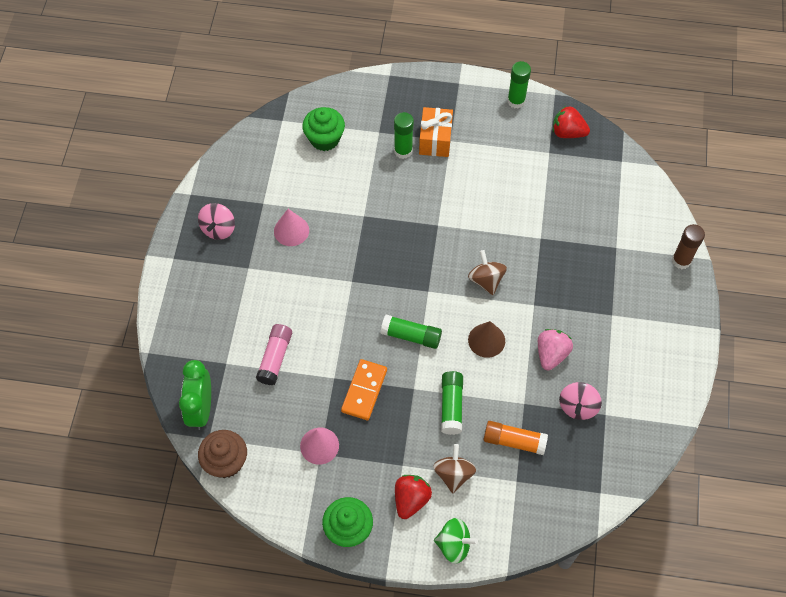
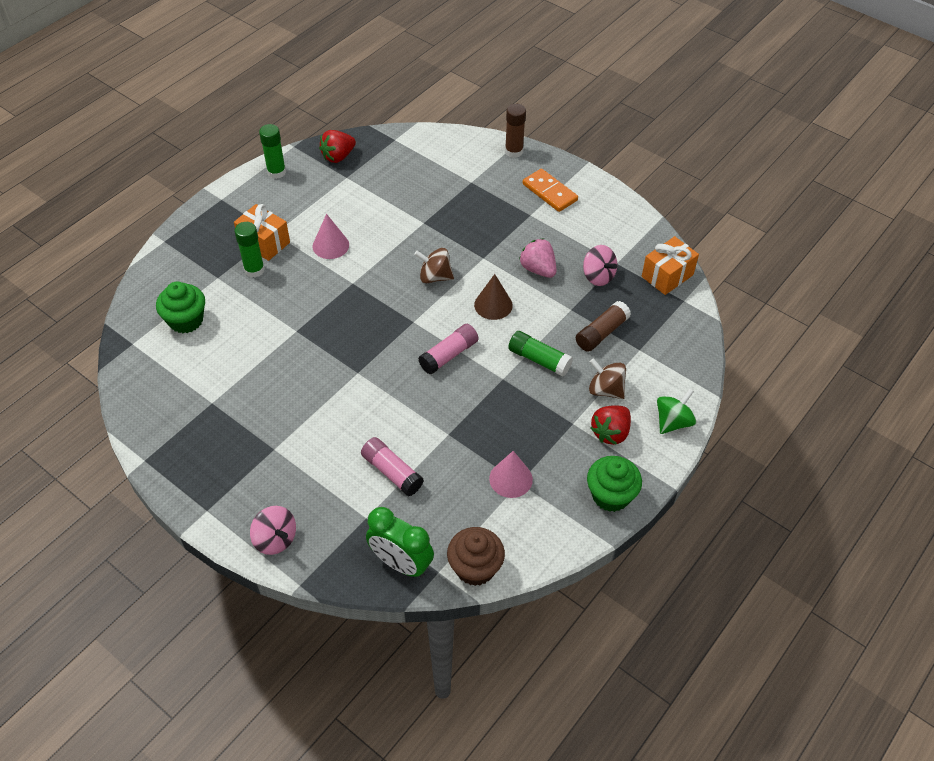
camera: 60 degrees left, 10 degrees down
(218, 229) = (207, 454): pink spinning top -> pink spinning top (275, 539)
(291, 230) = (263, 394): pink cone -> pink cone (330, 245)
(364, 390) = (478, 416): orange domino -> orange domino (549, 192)
(411, 336) = (449, 355): green glue stick -> pink glue stick
(411, 499) = (610, 433): red strawberry -> red strawberry turned 105 degrees counterclockwise
(514, 441) = (601, 333): orange glue stick -> brown glue stick
(620, 465) = (667, 276): none -> orange gift

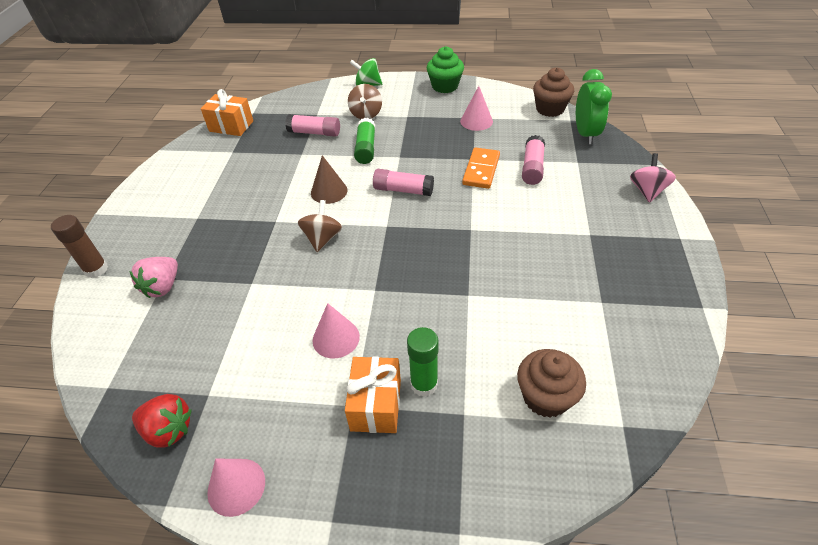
camera: 120 degrees left, 5 degrees down
(186, 320) = (545, 397): green cupcake -> brown cupcake
(276, 172) = (236, 486): green glue stick -> pink cone
(435, 277) = (322, 238): brown spinning top -> brown spinning top turned 150 degrees counterclockwise
(538, 269) = (268, 185): pink strawberry -> pink strawberry (163, 287)
(549, 192) = (156, 219): orange domino -> orange domino (481, 170)
(598, 276) = (254, 154): pink spinning top -> none
(601, 333) = (314, 133): brown glue stick -> pink glue stick
(610, 433) = (399, 101): red strawberry -> none

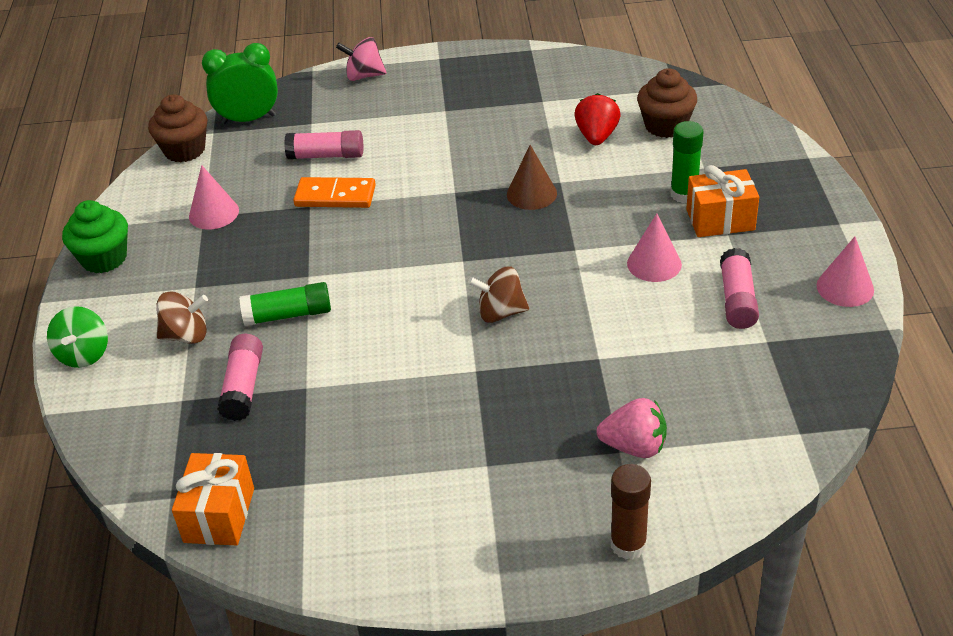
camera: 100 degrees left, 5 degrees down
(169, 430) = (819, 356): red strawberry -> red strawberry (596, 136)
(329, 191) = (400, 330): brown cone -> brown cone (531, 194)
(403, 190) = (387, 258): pink glue stick -> pink glue stick (737, 299)

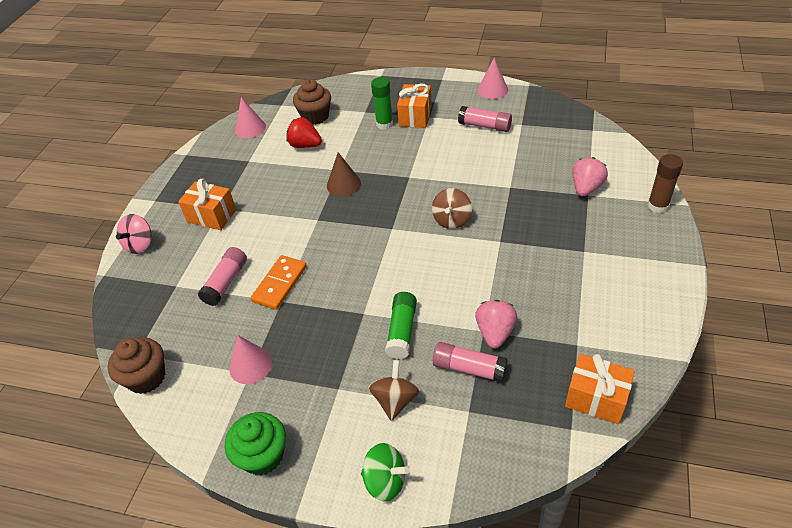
camera: 70 degrees left, 5 degrees up
(248, 119) = (138, 326): green clock -> none
(305, 398) = (495, 332): none -> pink strawberry
(429, 108) = (212, 216): none -> orange gift
(654, 263) = (439, 148): pink cone -> pink cone (250, 128)

